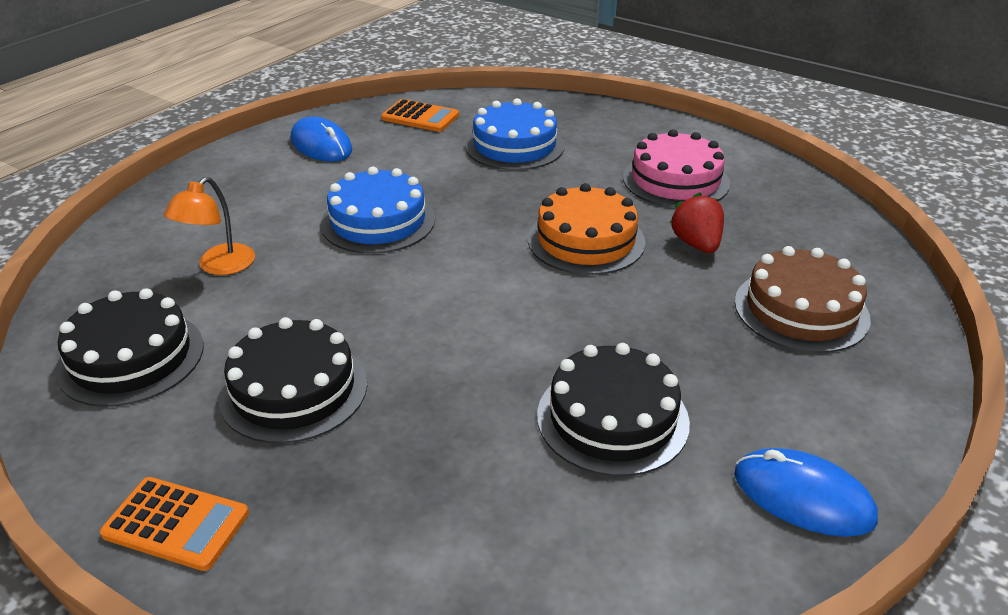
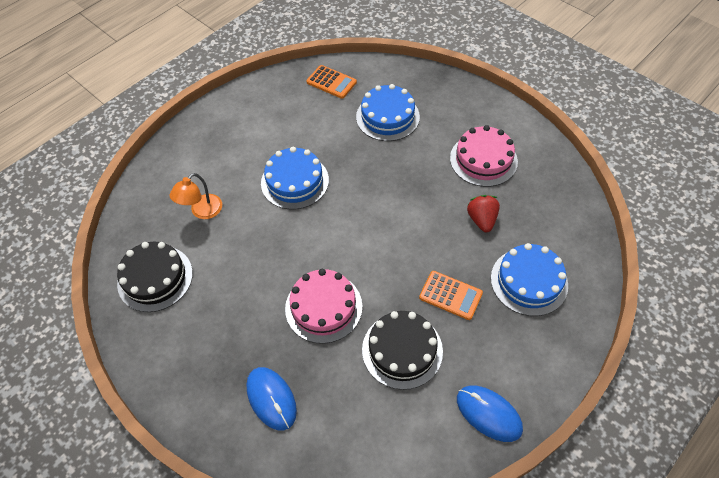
camera: 10 degrees right, 20 degrees up
(176, 524) = (178, 391): orange calculator -> orange calculator (450, 295)
(294, 389) = (238, 311): black cake -> none
(321, 145) = (266, 106): blue mouse -> blue mouse (271, 399)
(454, 371) = (323, 307): none -> pink cake
(586, 240) = (415, 210): orange cake -> none
(801, 310) = (529, 281): brown cake -> blue cake

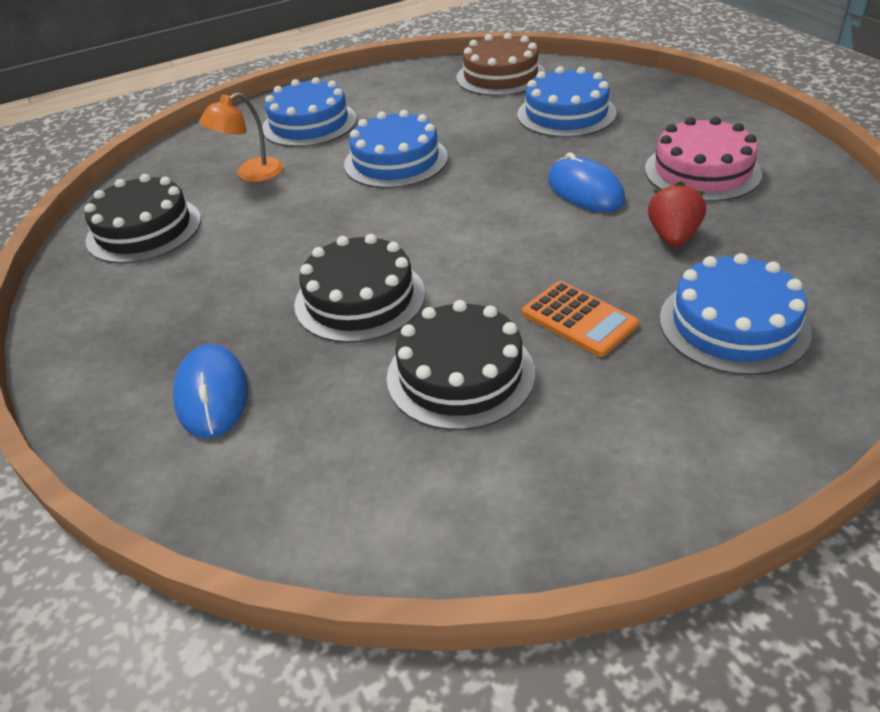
camera: 20 degrees right, 15 degrees down
(218, 153) = (309, 123): none -> blue cake
(323, 307) = (360, 298): pink cake -> black cake
(331, 82) = (500, 76): orange calculator -> brown cake
(489, 414) = (583, 500): blue mouse -> blue mouse (585, 190)

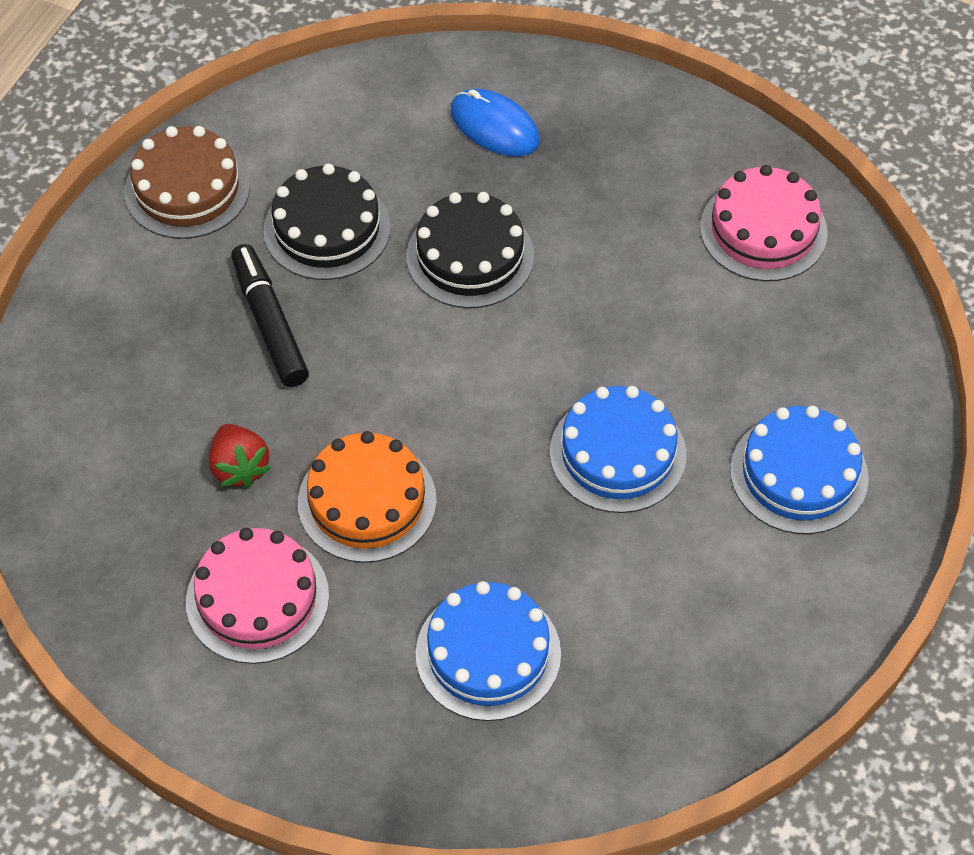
camera: 140 degrees right, 15 degrees up
(144, 229) = (763, 230): black cake -> pink cake
(251, 174) = (757, 353): orange lamp -> none
(500, 76) = (651, 717): brown cake -> brown cake (187, 189)
(579, 319) = (269, 323): orange calculator -> black marker
(585, 190) = (367, 501): blue mouse -> orange cake
(733, 324) = (141, 378): blue cake -> none

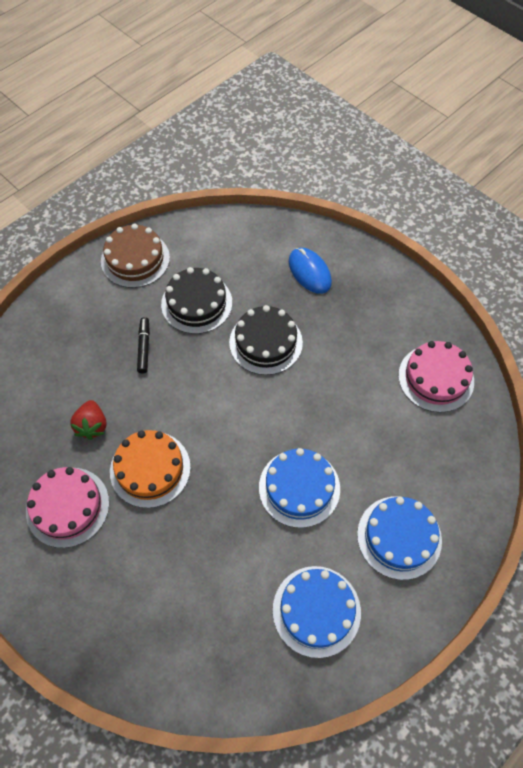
camera: 20 degrees right, 5 degrees up
(269, 323) = (144, 347): black marker -> black marker, size x0.64
(488, 653) = (176, 587): blue cake -> blue cake (316, 611)

